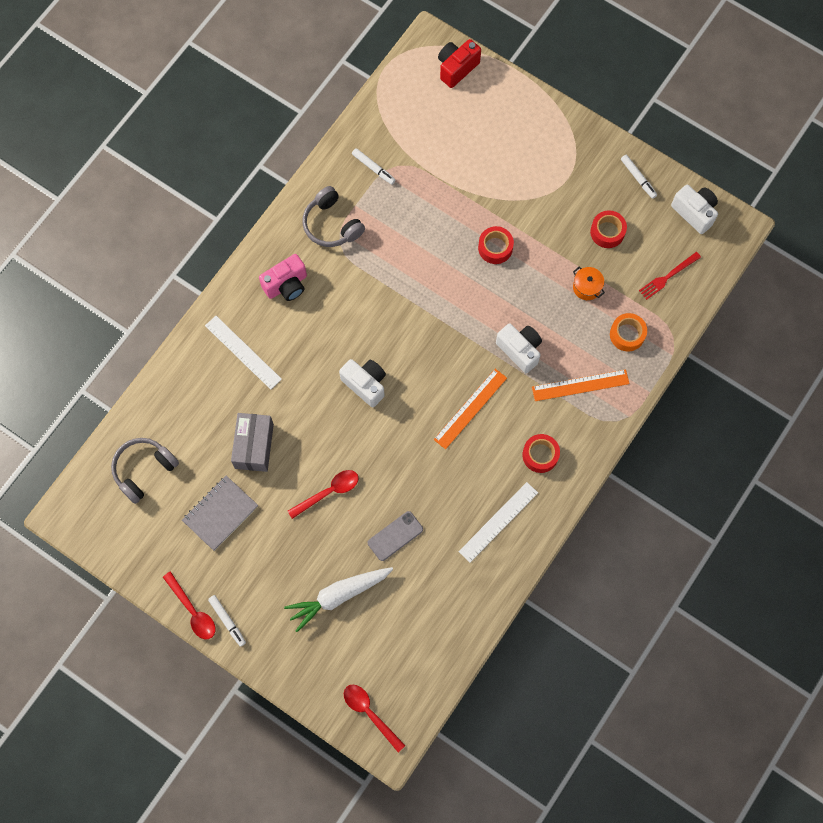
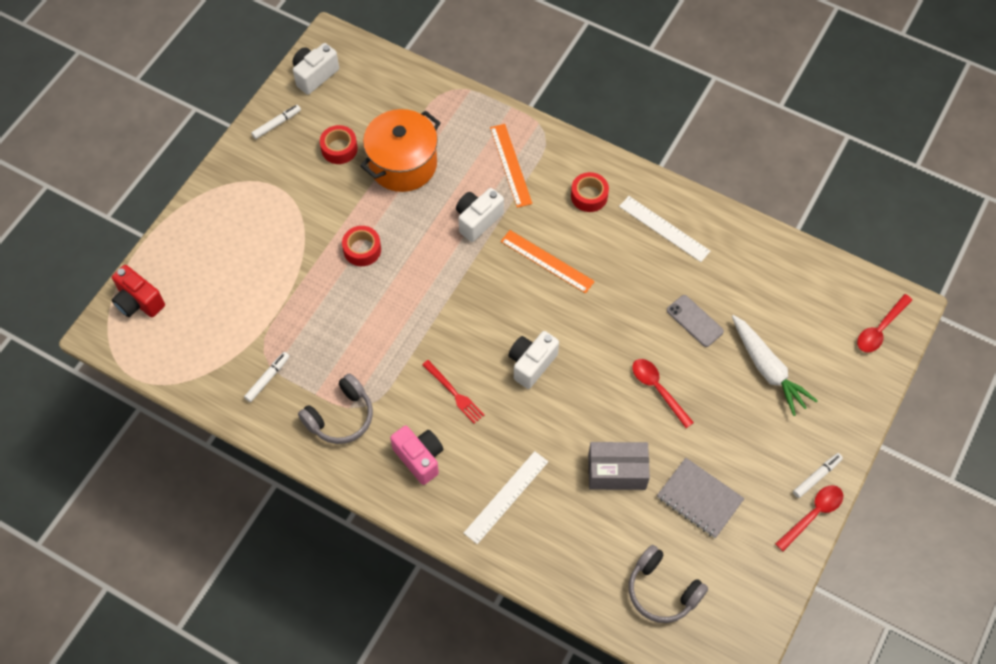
camera: 95 degrees left, 10 degrees down
(586, 287) = (403, 164): orange pot -> orange pot, size x2.30
(627, 334) = (452, 127): orange tape -> none
(668, 276) = (386, 95): red fork -> red fork (454, 393)

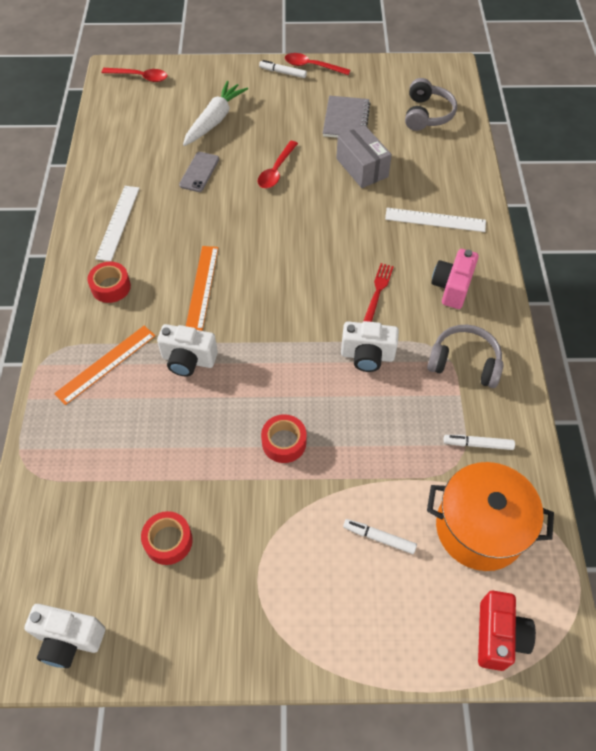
camera: 120 degrees left, 5 degrees down
(276, 124) = (168, 639): white marker -> white marker (379, 538)
(403, 164) = (155, 462): orange pot -> orange pot (479, 528)
(531, 364) = (311, 254): white camera -> white camera (367, 356)

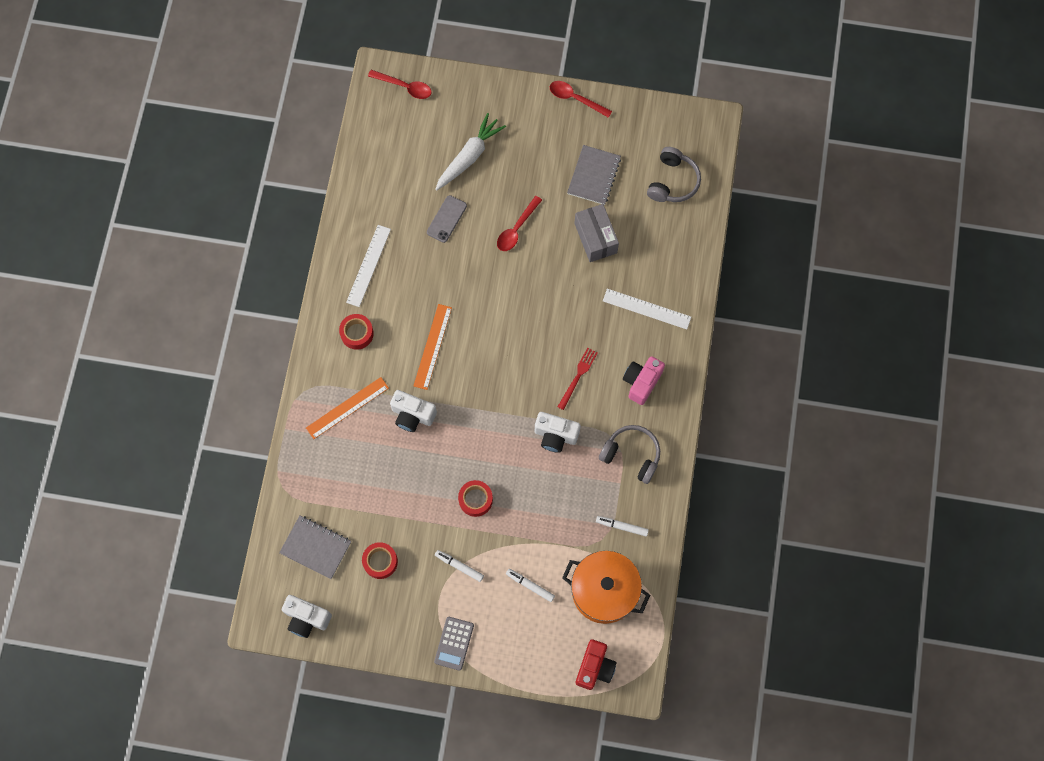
camera: 10 degrees right, 15 degrees up
(76, 537) = (315, 547): none -> grey notebook
(283, 72) = (545, 103): white marker -> white marker (459, 566)
(290, 637) = (454, 643): none -> grey calculator

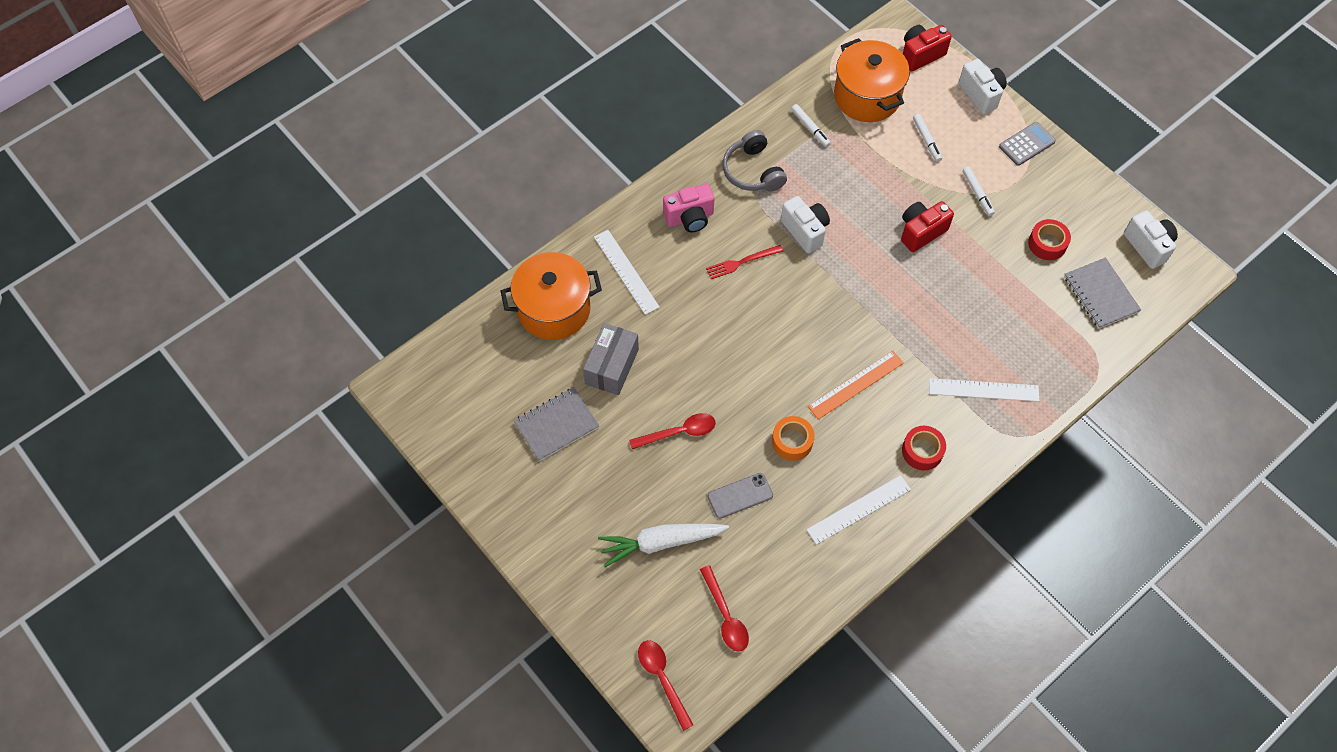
camera: 140 degrees left, 10 degrees down
(347, 407) = (983, 390): orange ruler -> white ruler
(412, 415) = (924, 339): white camera -> white camera (981, 94)
(442, 277) = (792, 441): none -> orange tape
(475, 500) = (921, 232): red tape -> red camera
(575, 98) = (498, 518): red spoon -> red spoon (725, 616)
(667, 246) = (554, 309): none -> orange pot
(673, 181) = (488, 362): grey headphones -> none

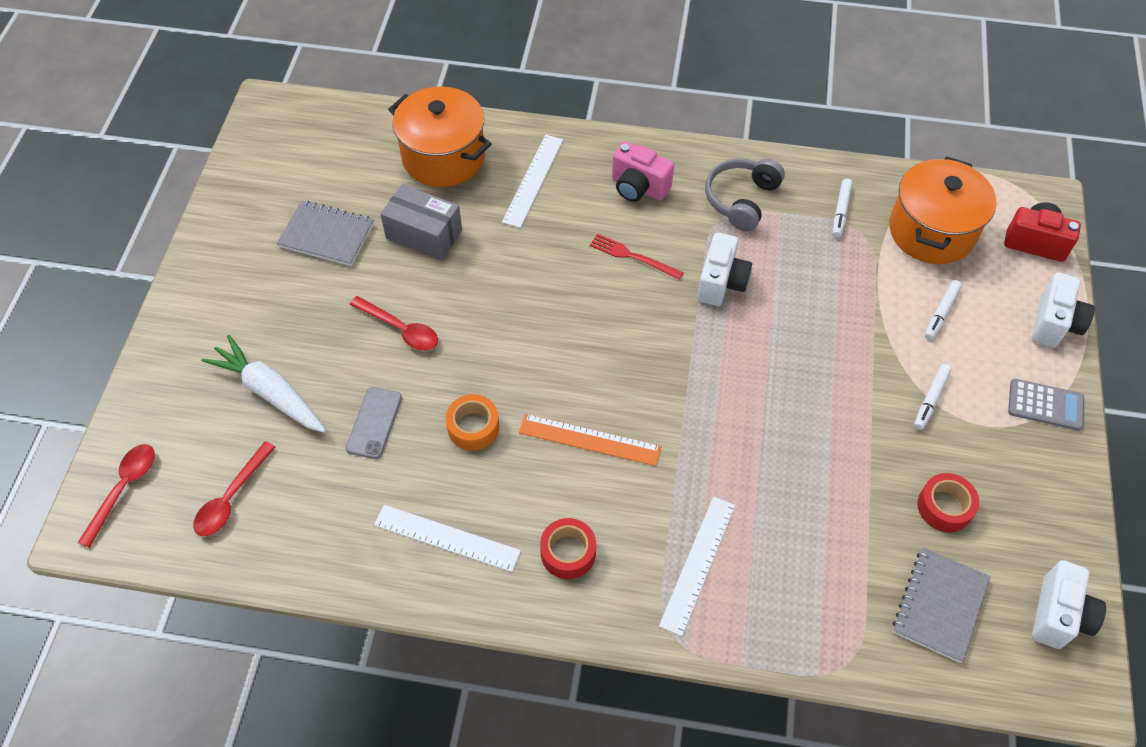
camera: 50 degrees right, 5 degrees down
(612, 366) = (424, 234): grey box -> grey box turned 45 degrees clockwise
(740, 495) = (374, 423): grey phone -> grey phone turned 75 degrees clockwise
(921, 232) = (827, 379): red camera -> none
(983, 390) = (697, 564): white ruler -> white ruler turned 60 degrees clockwise

